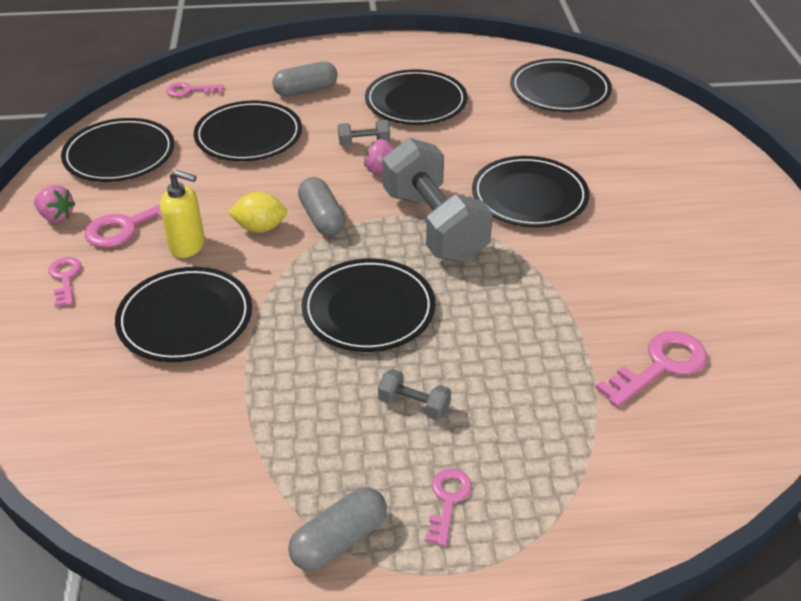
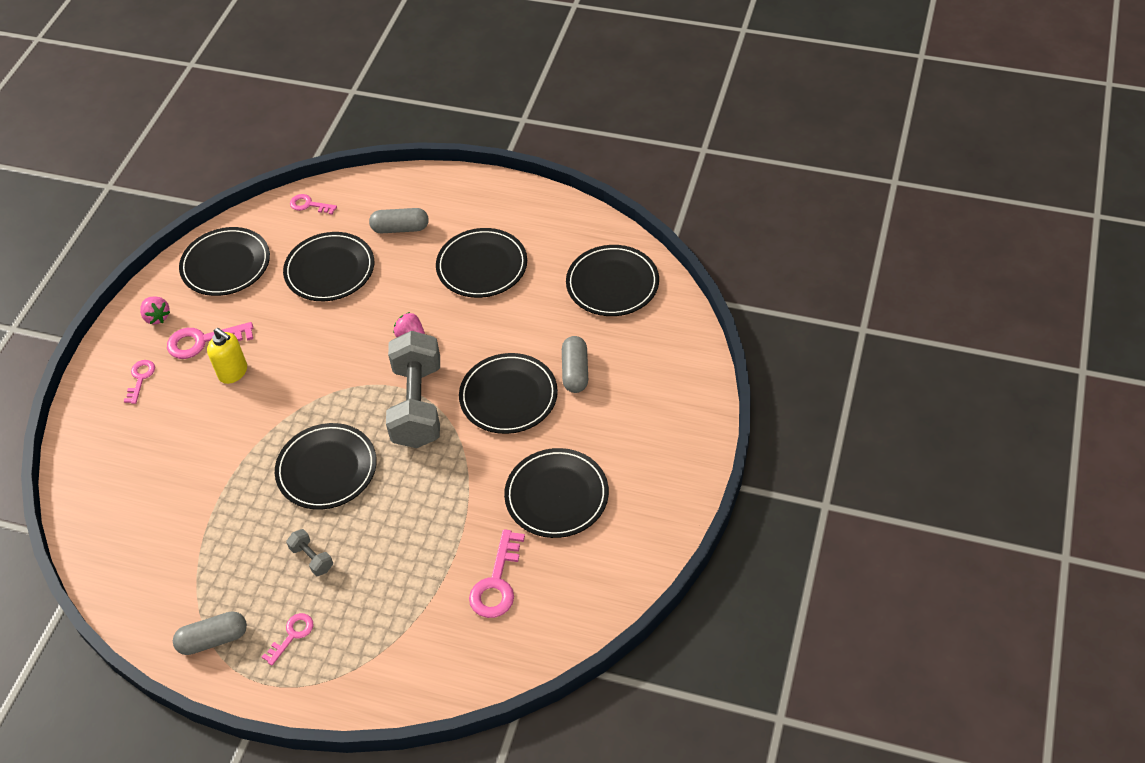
camera: 25 degrees right, 10 degrees up
(185, 318) = (202, 438): black plate -> black plate (556, 495)
(260, 228) = (291, 370): yellow lemon -> none
(322, 218) = (340, 373): grey capsule -> grey capsule (575, 371)
(364, 143) = (413, 303): grey dumbbell -> none
(660, 366) = (497, 582): pink key -> pink key turned 120 degrees clockwise

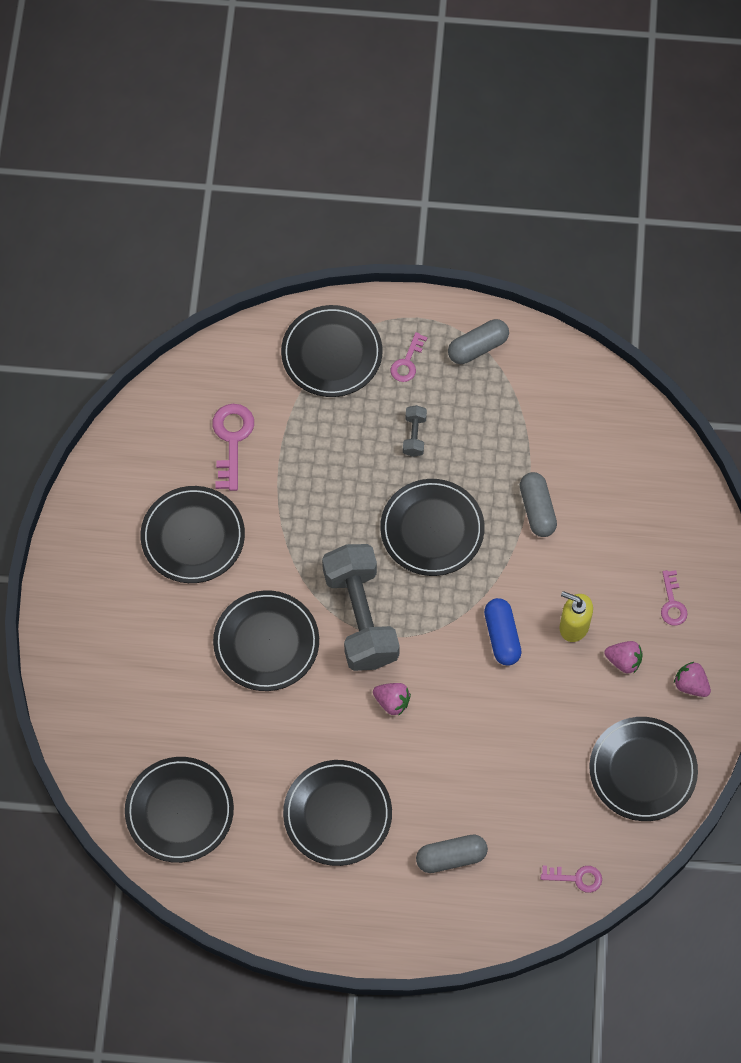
camera: 165 degrees right, 15 degrees up
(203, 341) = (623, 661): pink key -> pink strawberry
(298, 373) = (502, 636): none -> blue capsule
(312, 558) = (414, 435): grey dumbbell -> grey dumbbell turned 60 degrees clockwise
(330, 270) = (516, 781): black plate -> black plate (331, 353)
(575, 371) = (200, 684): grey capsule -> grey capsule (537, 509)

